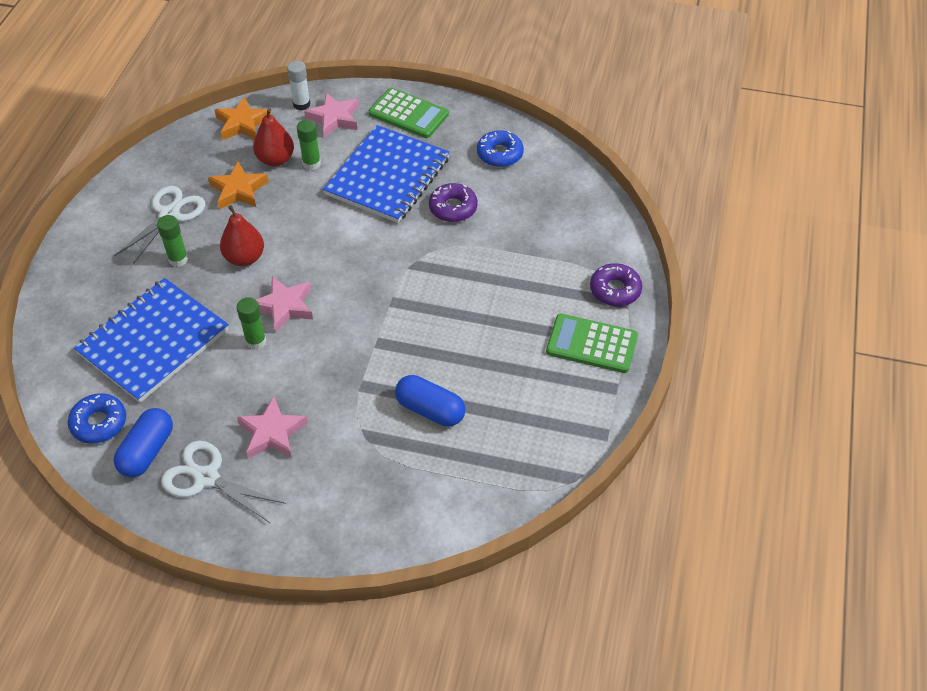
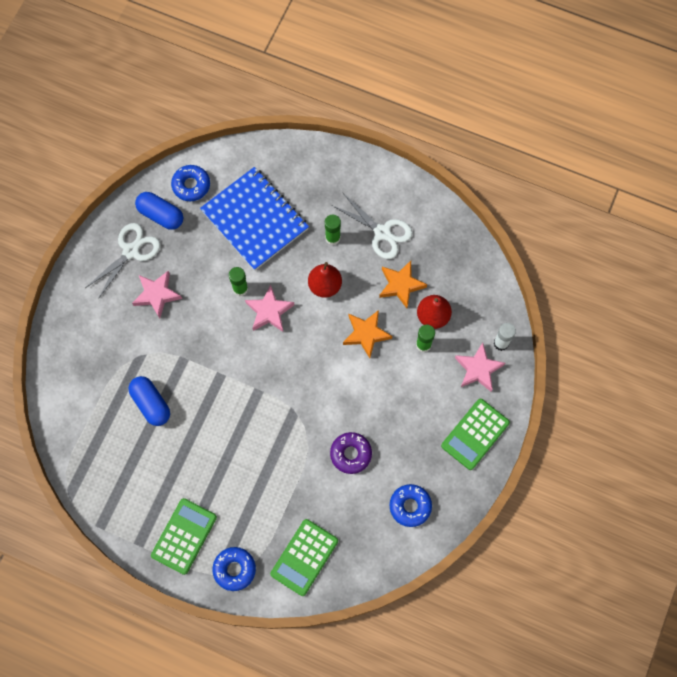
camera: 100 degrees right, 20 degrees up
(242, 124) = (482, 292): orange star -> orange star (366, 334)
(388, 176) = (397, 405): blue notebook -> none
(430, 410) = (151, 404): blue capsule -> blue capsule turned 75 degrees counterclockwise
(581, 231) = (304, 557): none -> green calculator
(615, 290) = (234, 569): purple donut -> blue donut

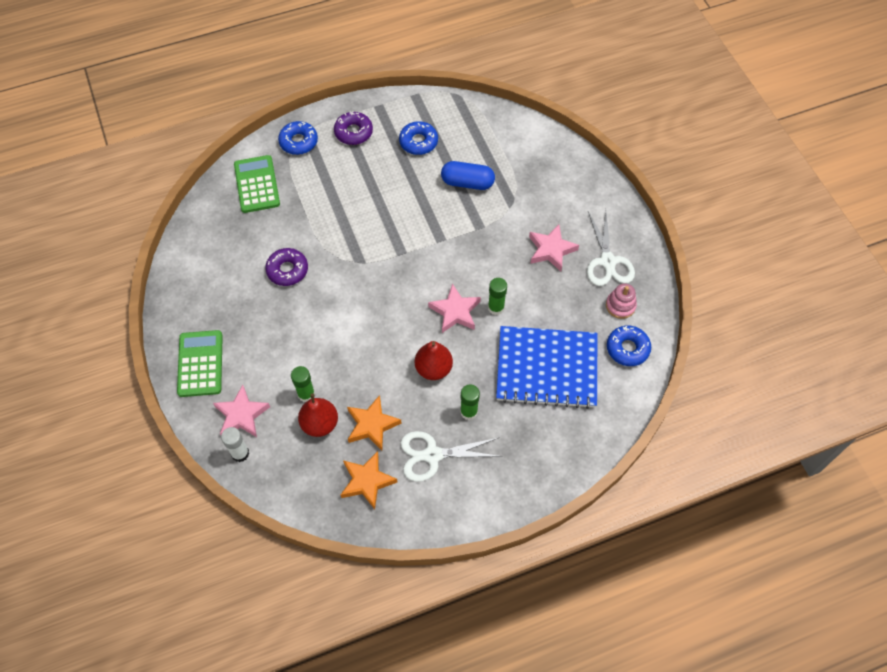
camera: 135 degrees right, 10 degrees down
(161, 215) = (620, 306): blue capsule -> pink stacking toy
(184, 536) = (353, 132): green calculator -> purple donut
(366, 334) = (361, 361): orange star -> orange star (367, 481)
(410, 506) = (208, 274): blue donut -> blue donut (418, 142)

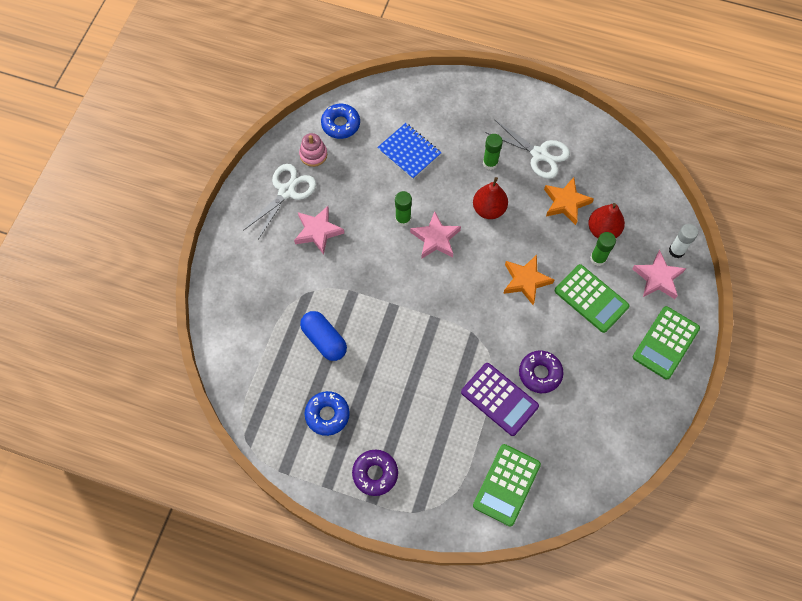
camera: 140 degrees left, 5 degrees up
(288, 355) = (591, 298): none -> green calculator
(298, 142) = (433, 504): blue donut -> none
(305, 232) = (499, 399): none -> purple calculator
(367, 481) = (598, 169): orange star -> orange star (525, 281)
(546, 368) = (409, 152): blue notebook -> blue notebook, size x0.57

